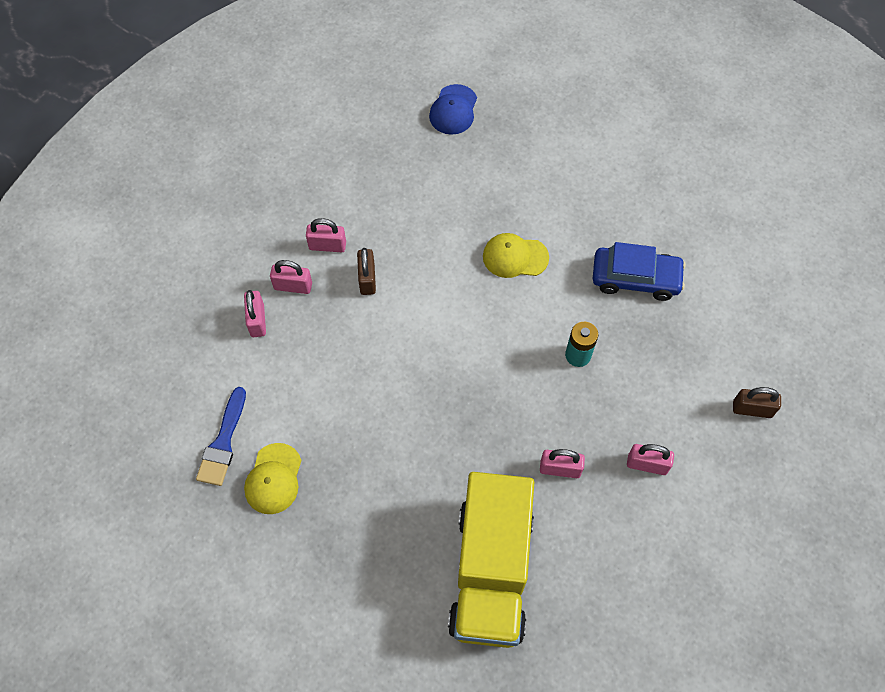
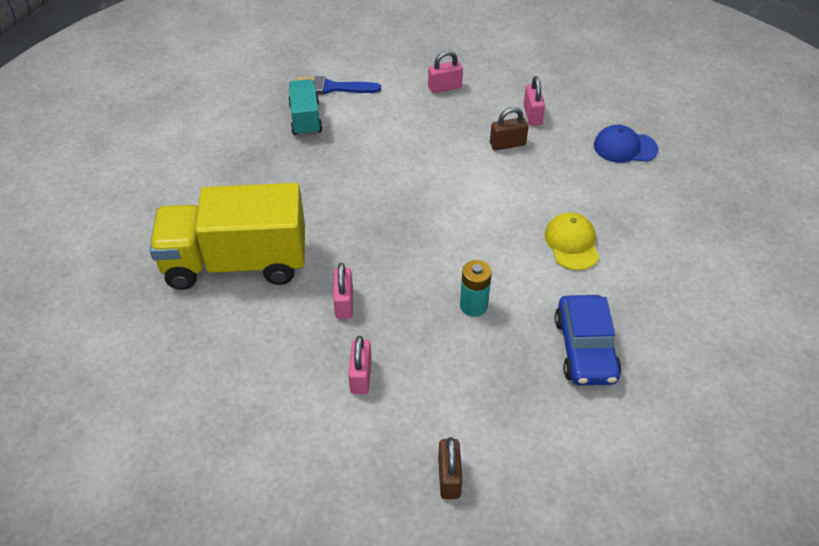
camera: 80 degrees right, 15 degrees down
(273, 479) = (305, 119): yellow cap -> turquoise truck
(293, 286) = (484, 101): pink padlock -> none
(453, 110) = (728, 176): blue cap -> blue cap (625, 147)

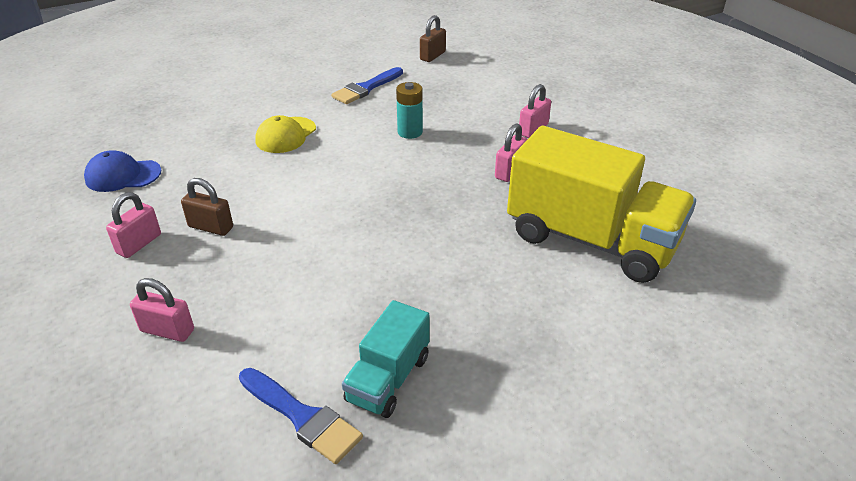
camera: 145 degrees left, 10 degrees down
(449, 477) = (516, 76): brown padlock -> brown padlock (432, 56)
(585, 349) = (366, 88): blue car -> blue brush
(625, 147) = (123, 175): blue cap -> blue cap turned 135 degrees clockwise

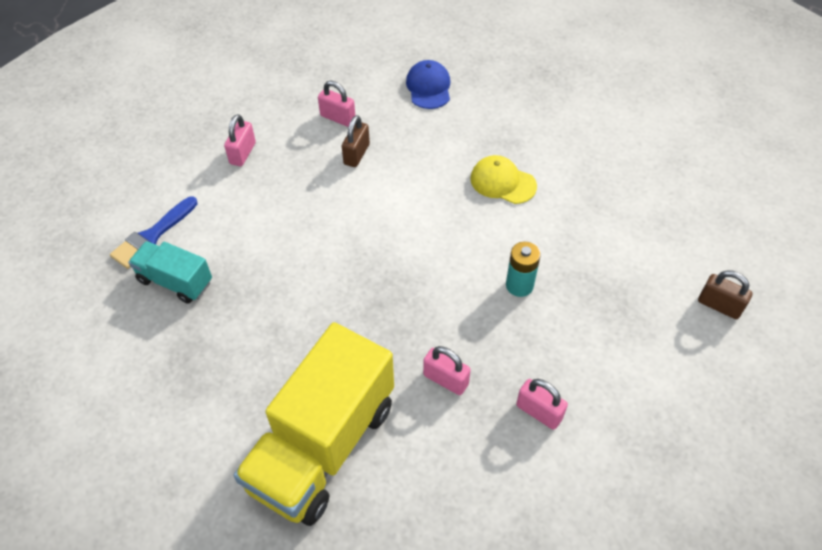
camera: 90 degrees right, 15 degrees up
(366, 88) = (614, 240): blue brush -> none

